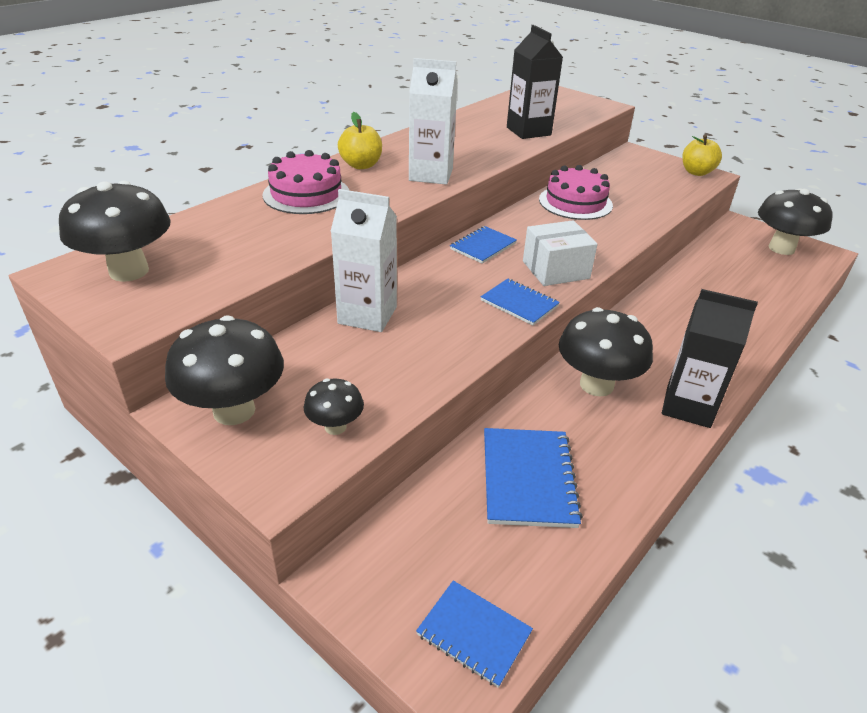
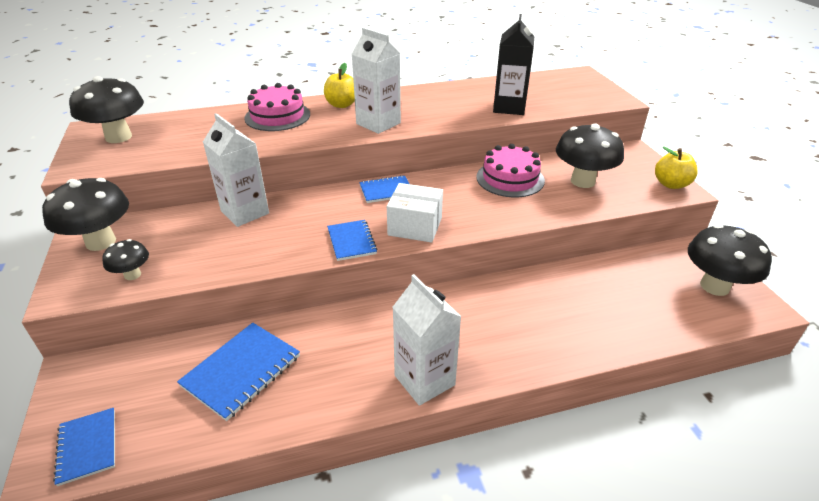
camera: 35 degrees right, 0 degrees up
(596, 385) = (375, 330): black mushroom -> black mushroom (582, 181)
(688, 406) = (424, 380): black carton -> white carton

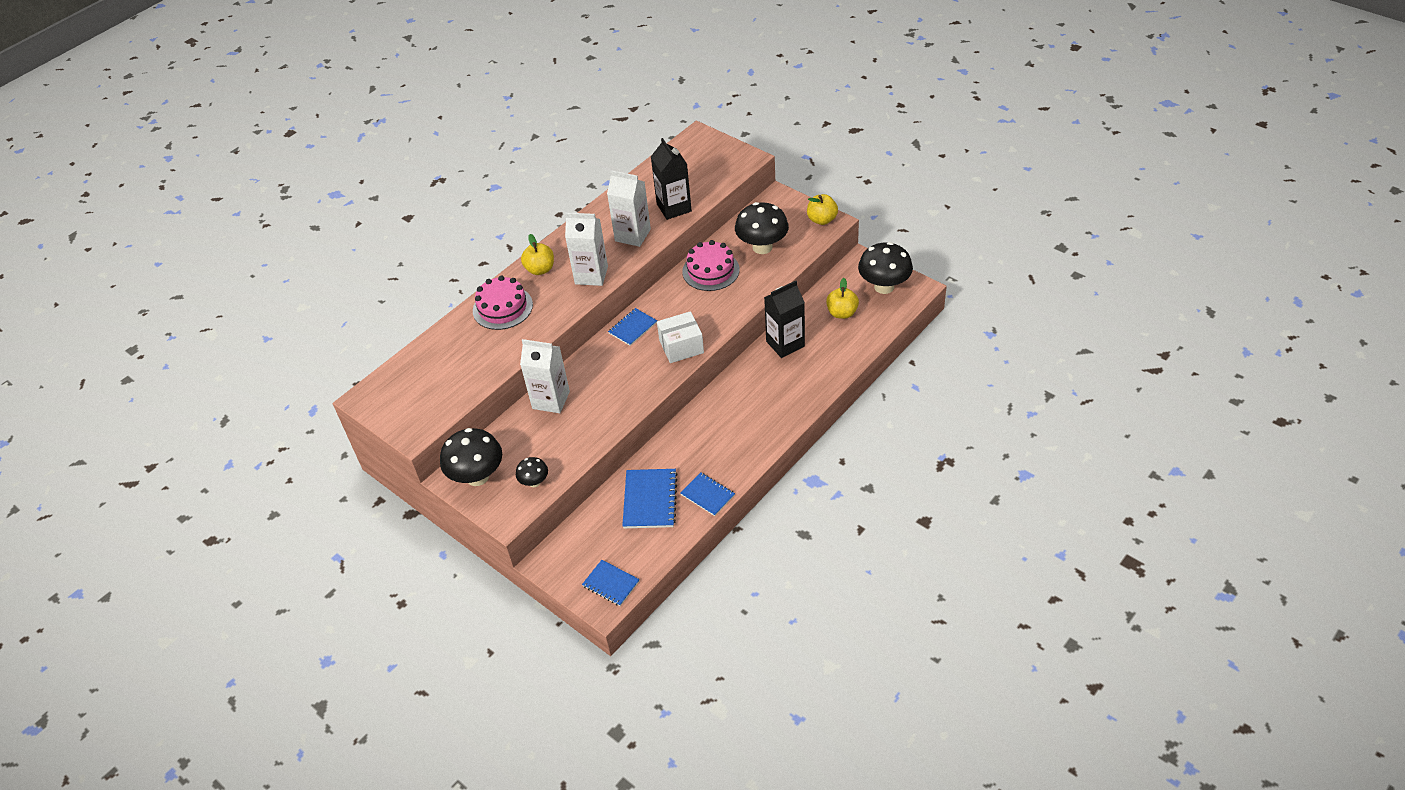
camera: 30 degrees left, 10 degrees up
(118, 137) = (402, 393): black mushroom -> none
(351, 241) = (651, 380): blue notebook -> blue notebook (707, 495)
(424, 380) = (760, 442): white carton -> white carton (632, 235)
(546, 288) = (785, 344): none -> black carton
(640, 289) = (842, 313): none -> yellow apple

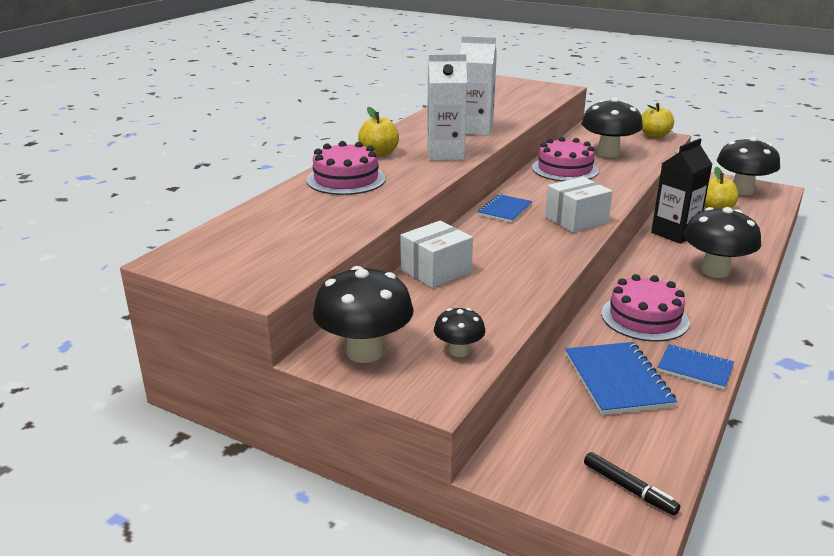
camera: 15 degrees left, 20 degrees down
(551, 400) = (436, 271): white carton -> white box
(611, 584) = (629, 488): blue notebook -> black marker
(674, 207) = (508, 114): black carton -> none
(702, 442) = (644, 318): none -> pink cake
(787, 395) = (715, 271): none -> black mushroom

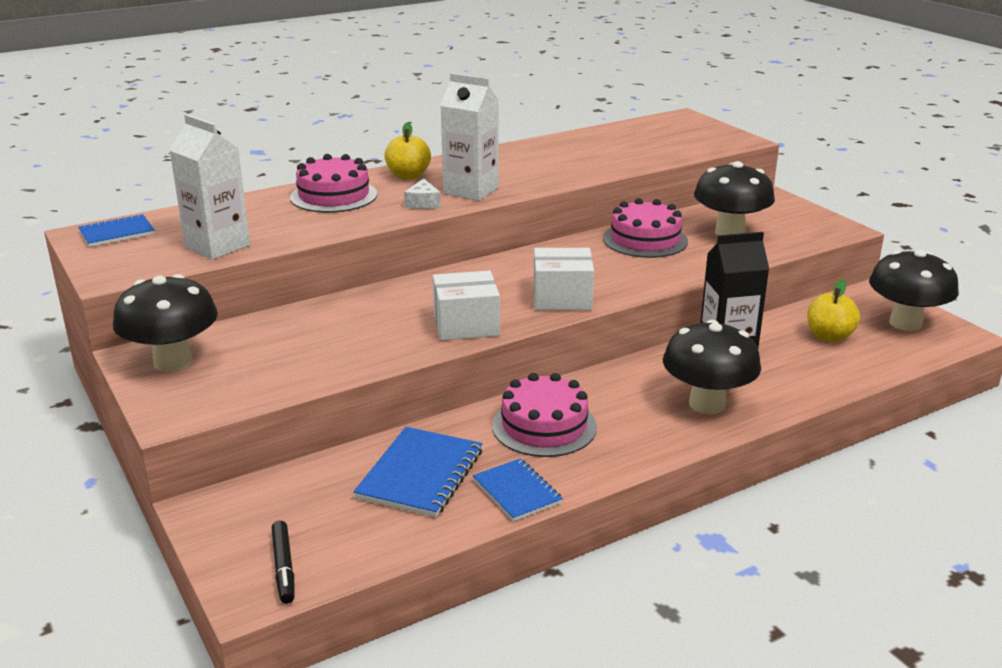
camera: 30 degrees right, 0 degrees up
(426, 170) = (423, 203): none -> white cheese
(436, 271) = (340, 310): white box -> white box (466, 325)
(458, 351) = (246, 386): black mushroom -> none
(475, 130) = (549, 170): white carton -> white carton (217, 246)
(505, 210) = (504, 268): blue notebook -> blue notebook (117, 233)
(654, 136) = (828, 225): yellow apple -> none

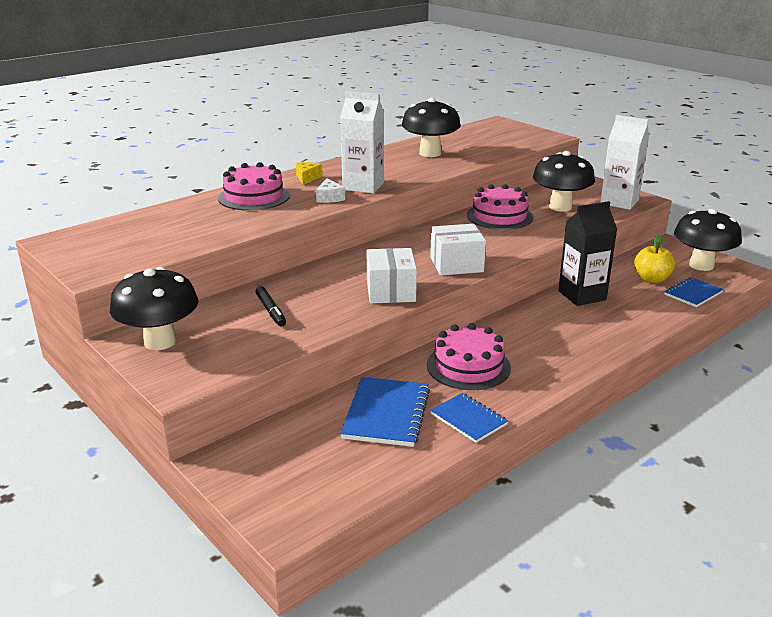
camera: 10 degrees left, 0 degrees up
(117, 233) = (82, 238): blue notebook -> blue notebook (693, 294)
(217, 246) = (175, 243): white carton -> white carton (619, 202)
(284, 567) = (304, 501): black marker -> black marker (271, 311)
(408, 176) = (307, 178): yellow apple -> yellow cheese
(466, 325) = (391, 291): white box -> white box turned 75 degrees counterclockwise
(707, 404) = (584, 337): black mushroom -> black mushroom (430, 153)

